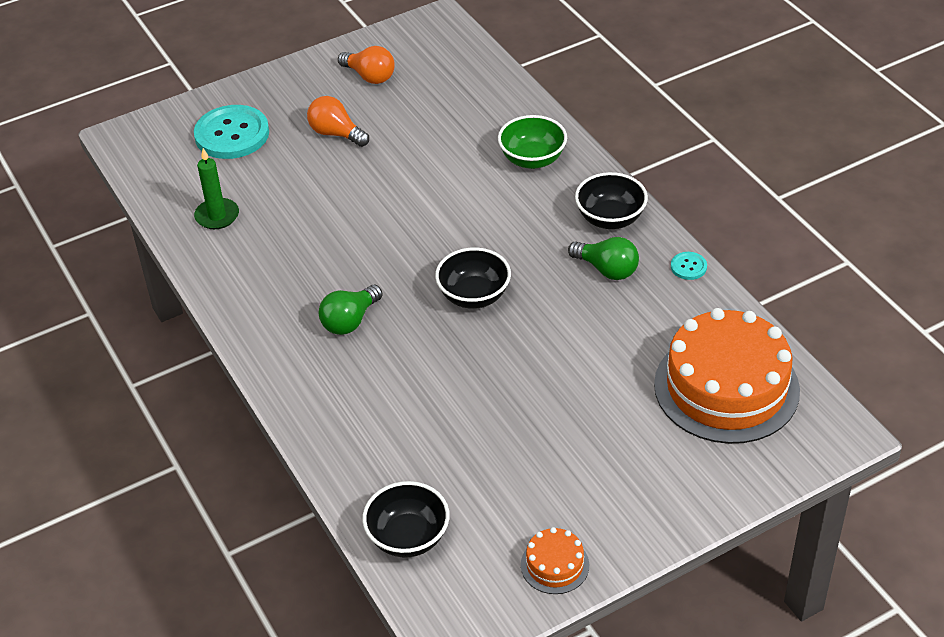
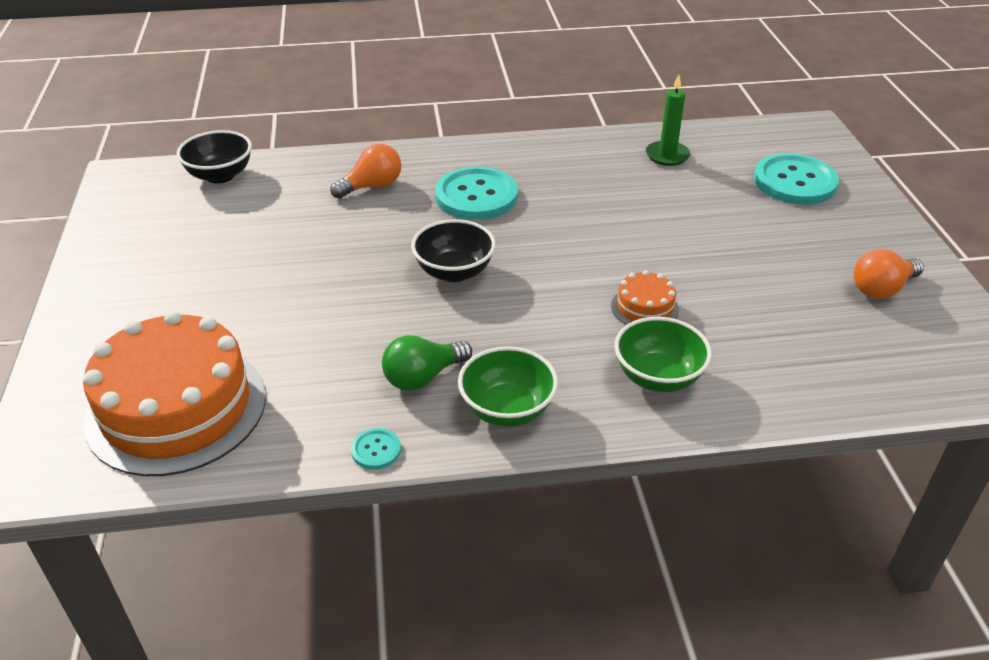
camera: 110 degrees right, 5 degrees down
(336, 134) = (771, 243): orange light bulb -> orange light bulb (372, 186)
(350, 321) = (476, 196): green light bulb -> turquoise button
(555, 565) = (115, 234): orange cake -> orange cake (645, 307)
(610, 219) = (507, 409): black bowl -> green bowl

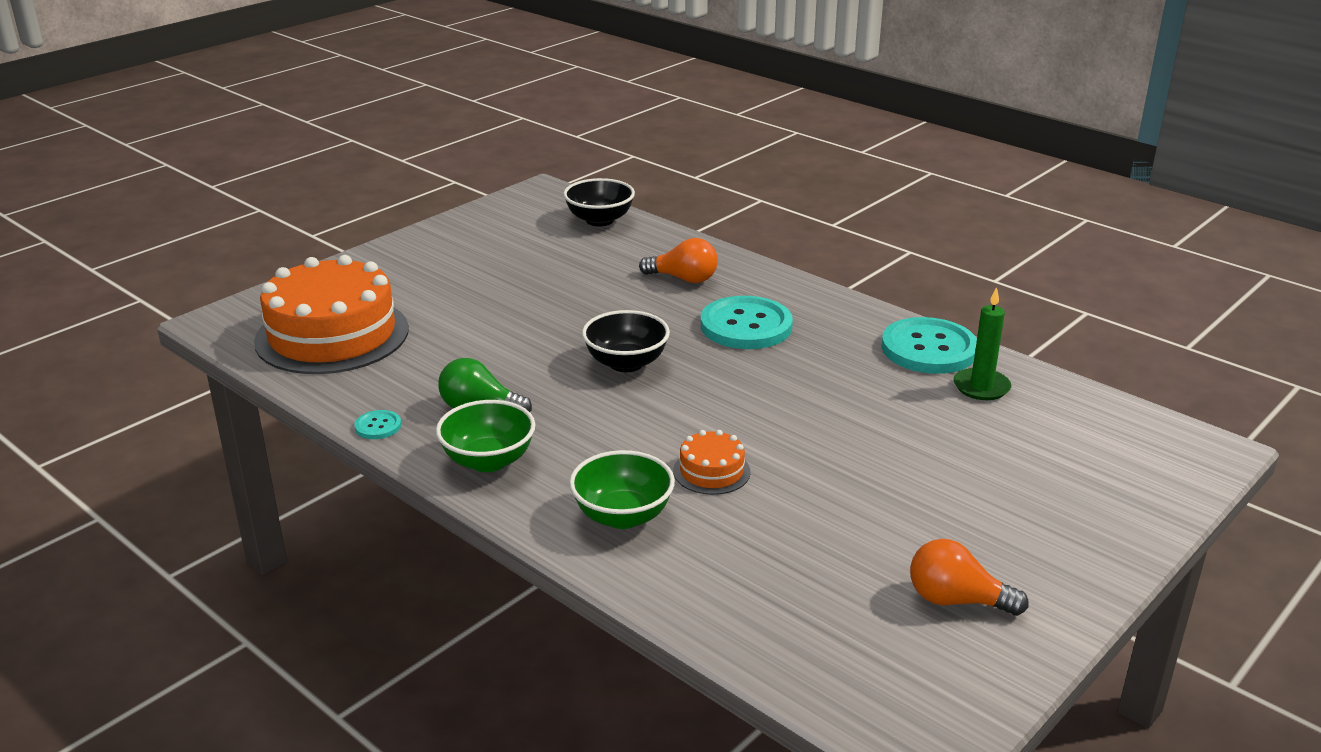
camera: 50 degrees right, 10 degrees down
(794, 182) = (1070, 477): turquoise button -> turquoise button (929, 349)

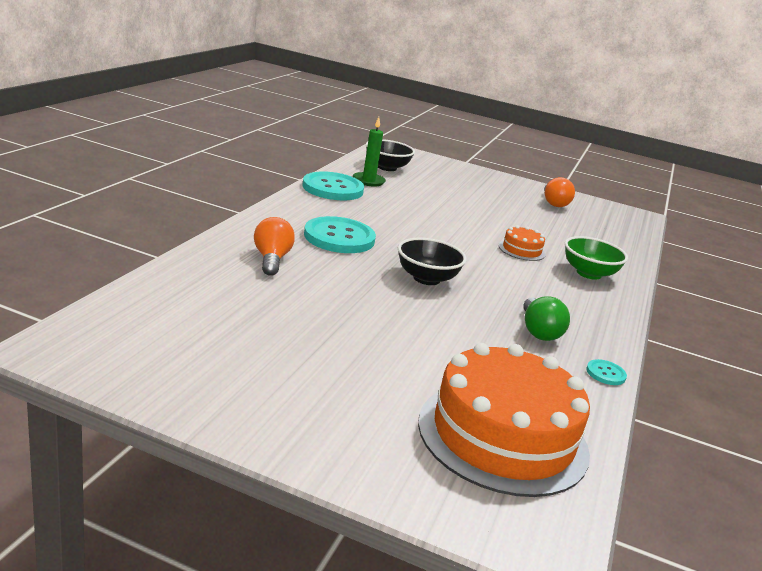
camera: 115 degrees left, 5 degrees down
(488, 461) = (591, 320): green bowl -> none
(599, 220) = (146, 304): black bowl -> black bowl (387, 167)

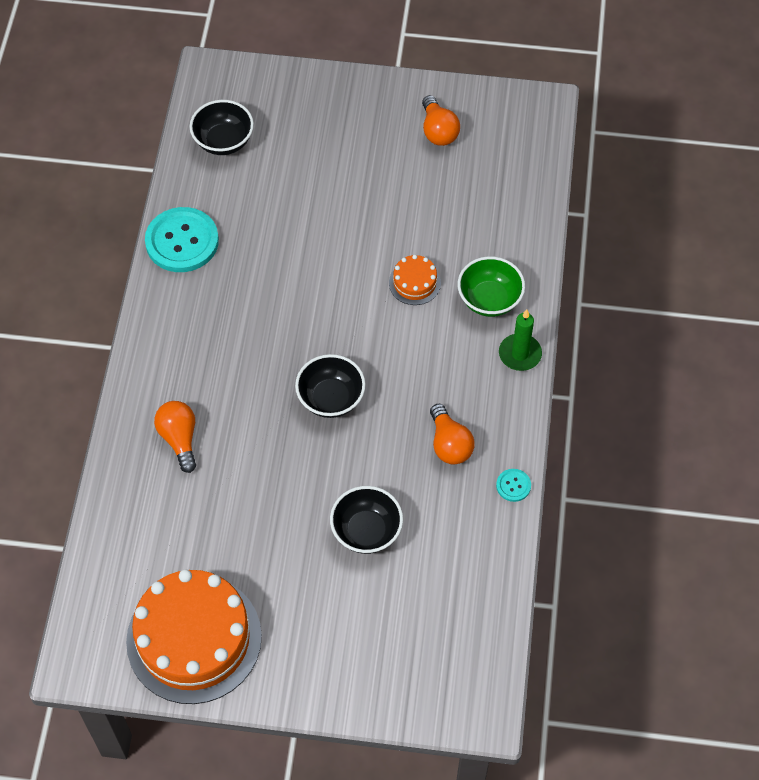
camera: 10 degrees left, 35 degrees up
(339, 237) = (226, 358): turquoise button -> none
(368, 181) = (214, 196): green candle -> green candle (520, 354)
(435, 357) = (366, 531): none -> black bowl
(502, 436) = (437, 612): orange cake -> orange cake (194, 638)
(538, 331) = (449, 444): green light bulb -> orange light bulb

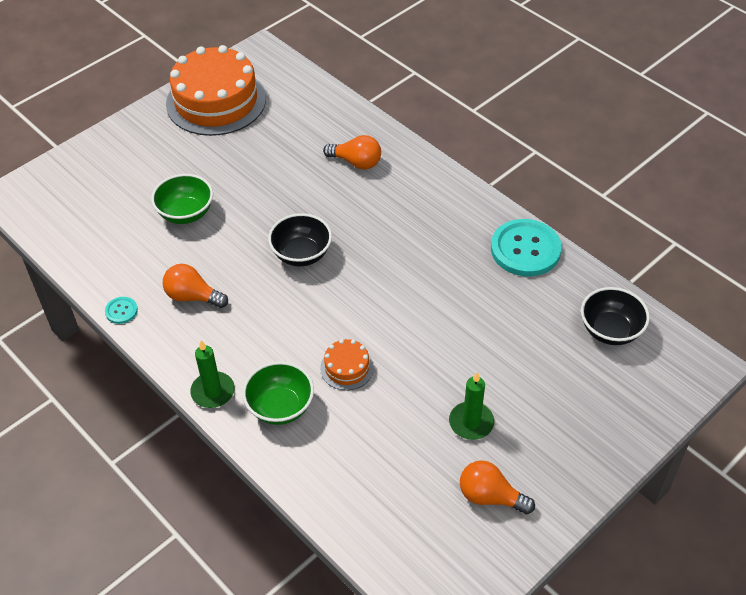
camera: 130 degrees right, 10 degrees down
(366, 531) = (186, 213): black bowl -> green bowl
(389, 176) = (471, 422): none -> green candle

